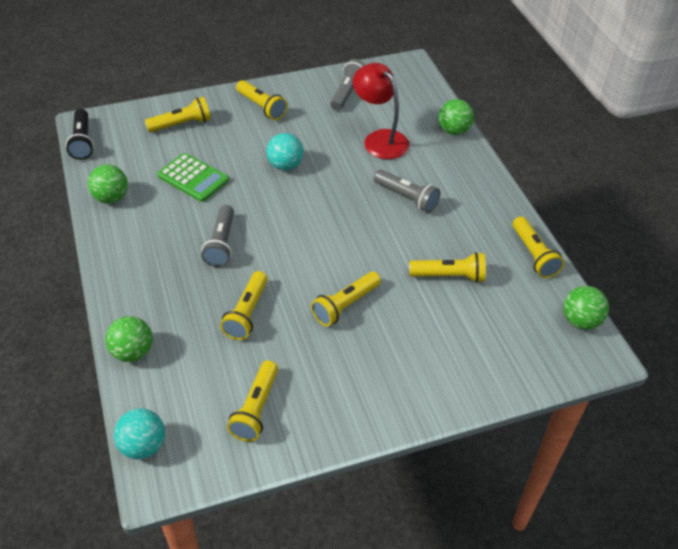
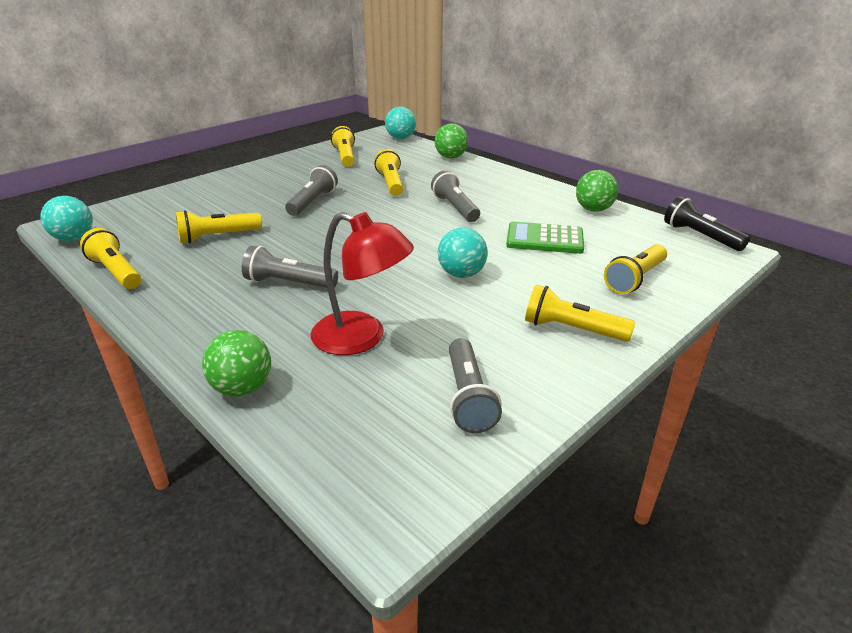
camera: 155 degrees right, 15 degrees down
(345, 305) = (312, 202): yellow flashlight -> grey flashlight
(580, 321) = (74, 239): green ball -> turquoise ball

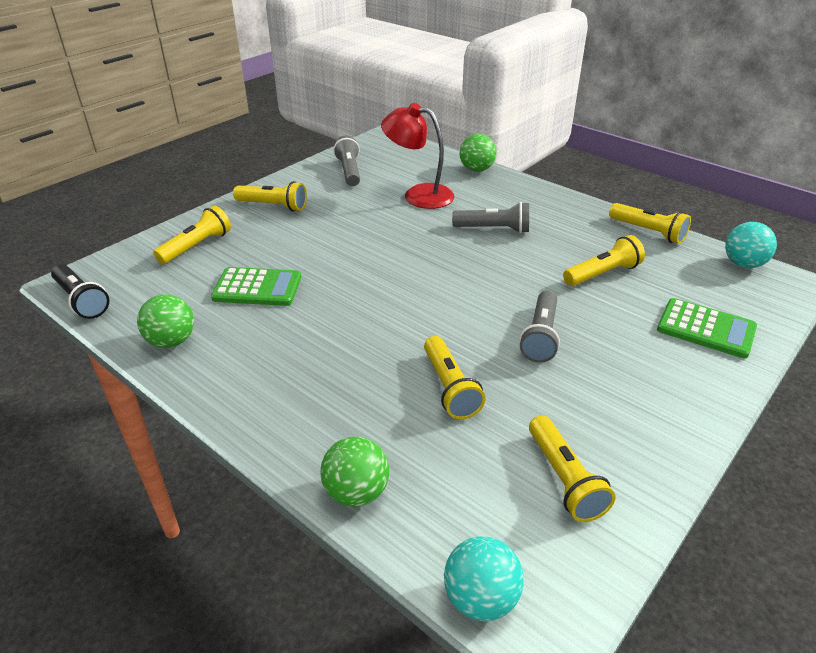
camera: 175 degrees right, 5 degrees up
(185, 201) = (706, 329): none -> green calculator
(455, 208) = (351, 334): grey flashlight -> none
(461, 274) = (349, 244): turquoise ball -> none

